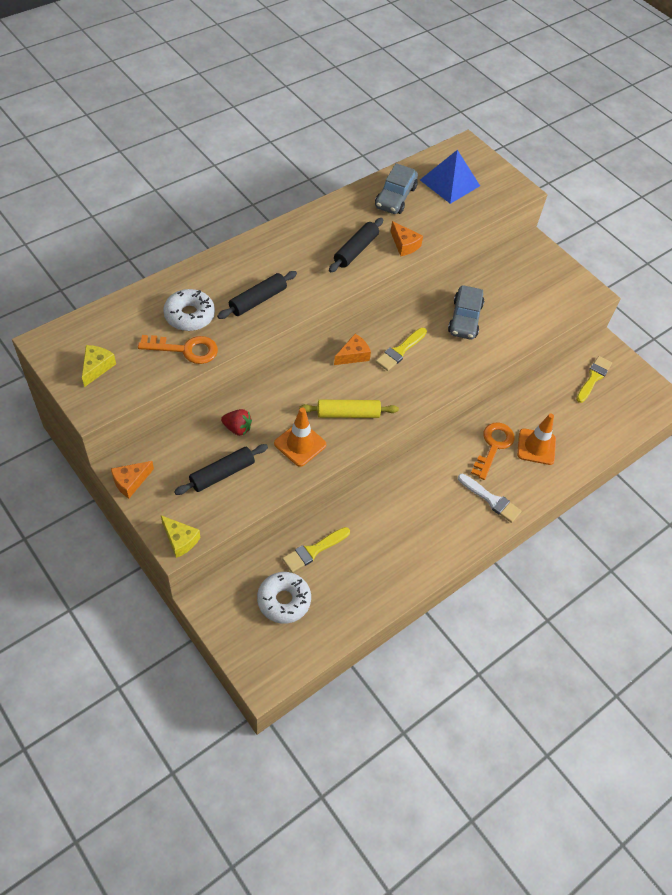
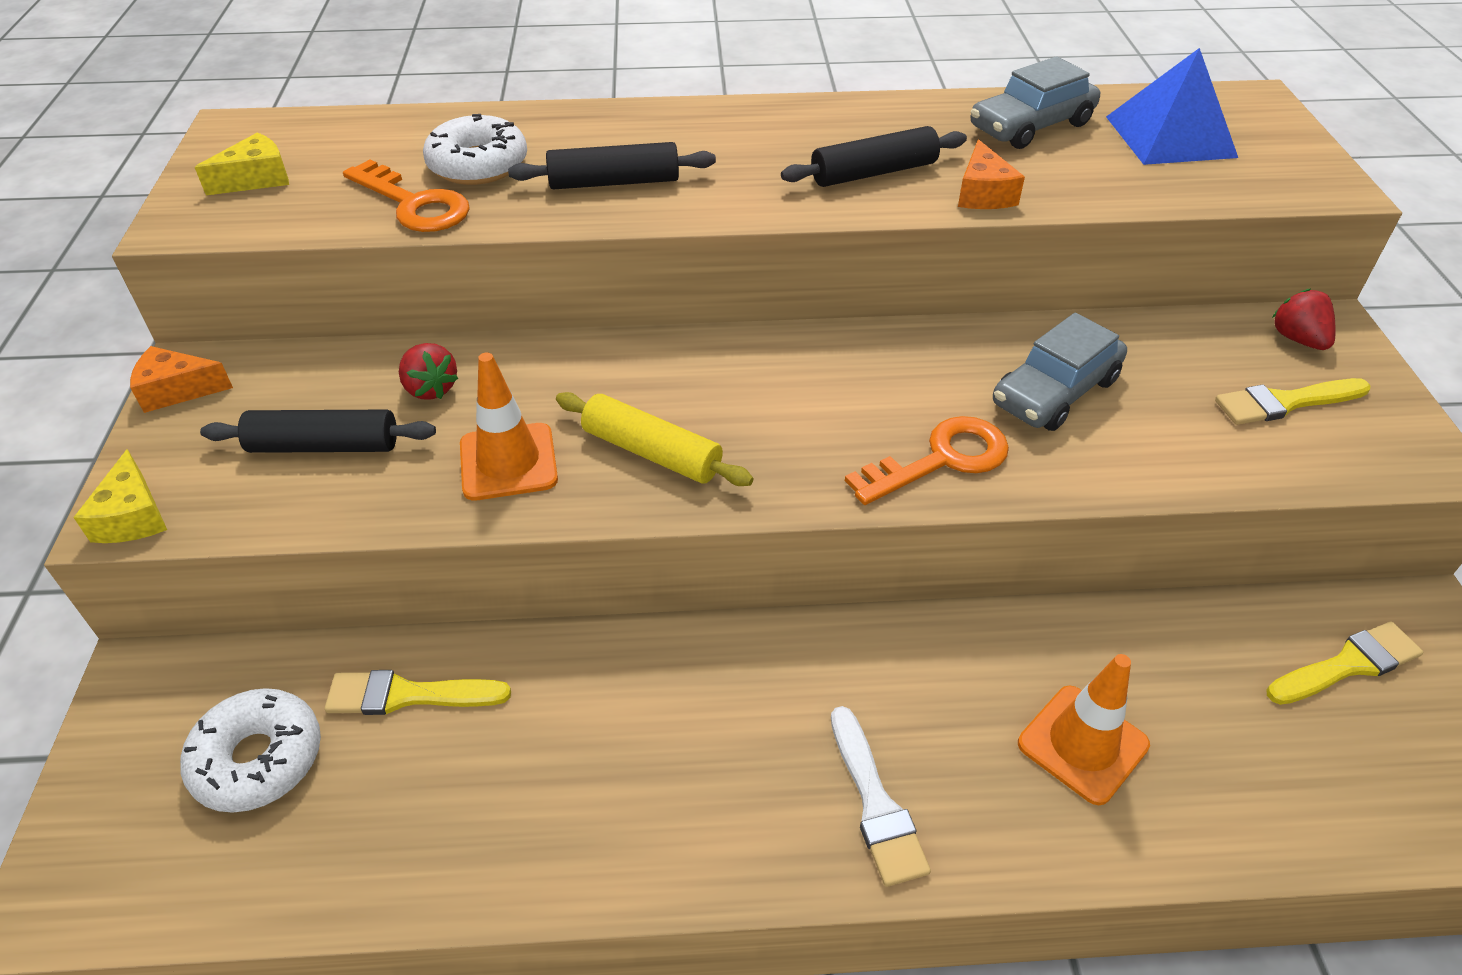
camera: 40 degrees right, 10 degrees down
(353, 355) = (758, 363): orange cheese -> none
(400, 351) = (860, 392): yellow brush -> yellow brush (1285, 402)
(493, 446) = (972, 691): orange key -> orange key (941, 459)
(528, 256) = (1297, 339): none -> red strawberry

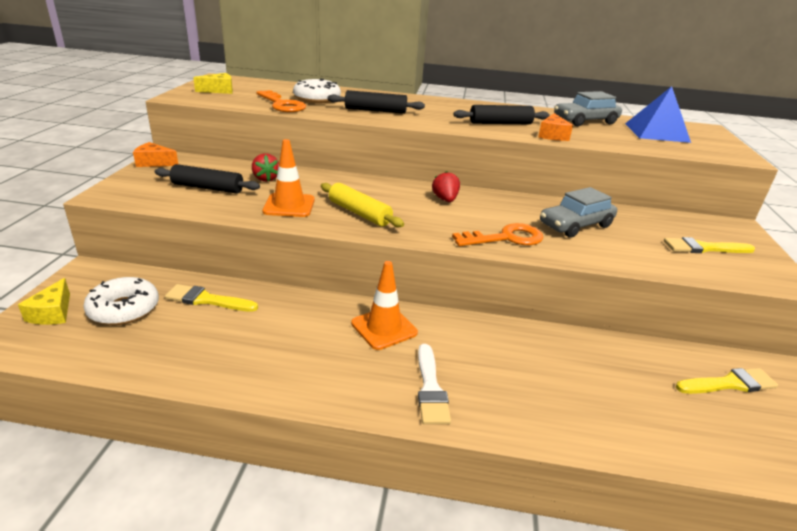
camera: 10 degrees right, 15 degrees down
(133, 516) = (110, 195): yellow cheese -> yellow cheese (52, 313)
(1082, 744) = (558, 387): orange traffic cone -> orange traffic cone (384, 328)
(1297, 339) = (717, 228): red strawberry -> red strawberry (445, 199)

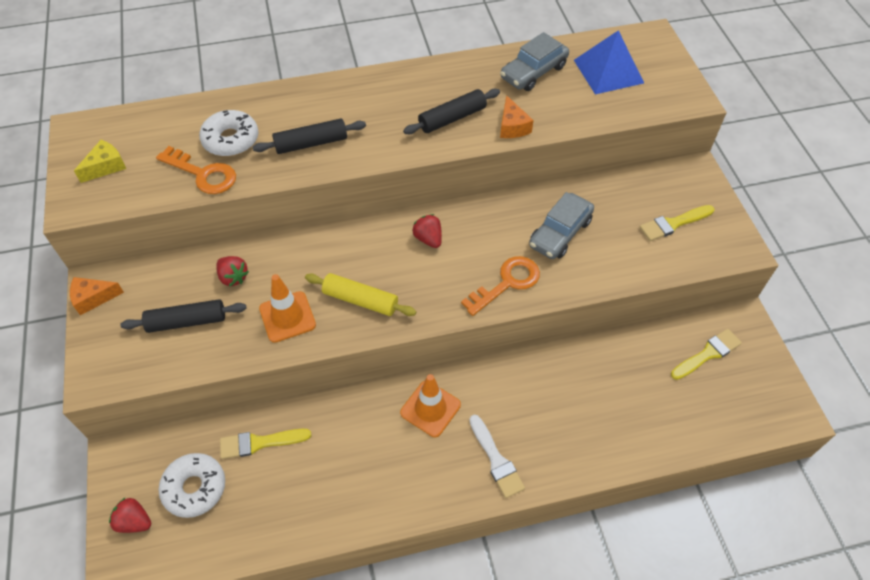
camera: 20 degrees left, 25 degrees up
(52, 313) = (134, 521): yellow cheese -> red strawberry

